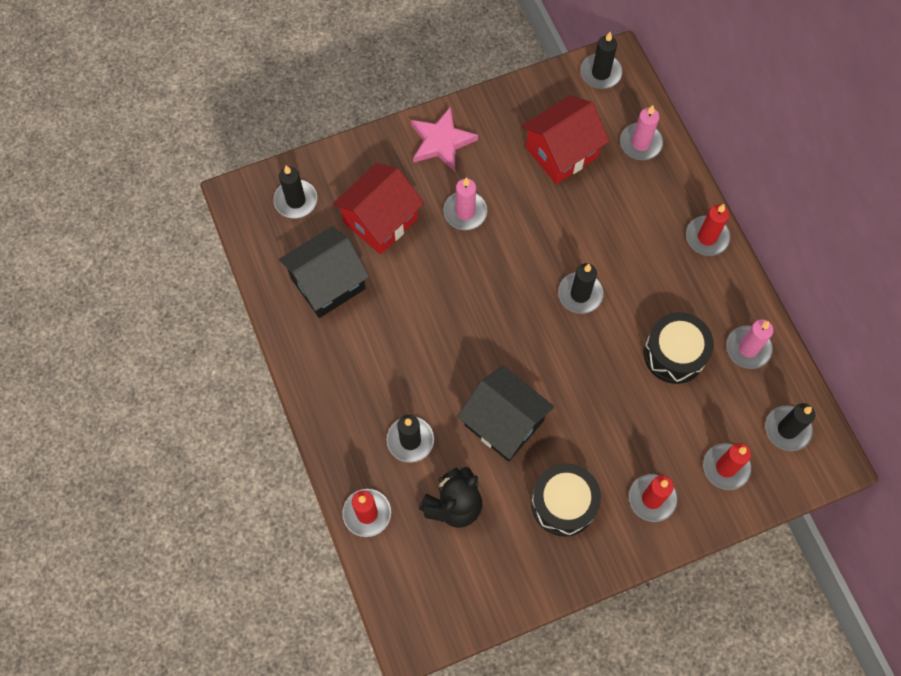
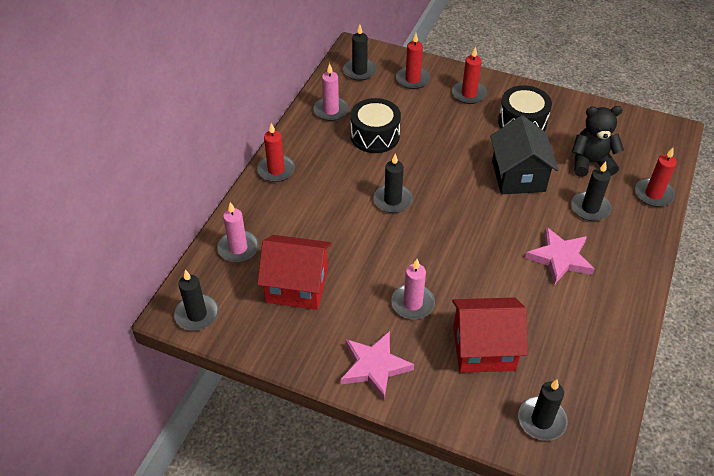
camera: 135 degrees left, 20 degrees down
(328, 283) = (567, 337): black house -> none
(392, 356) = (560, 258): none -> pink star

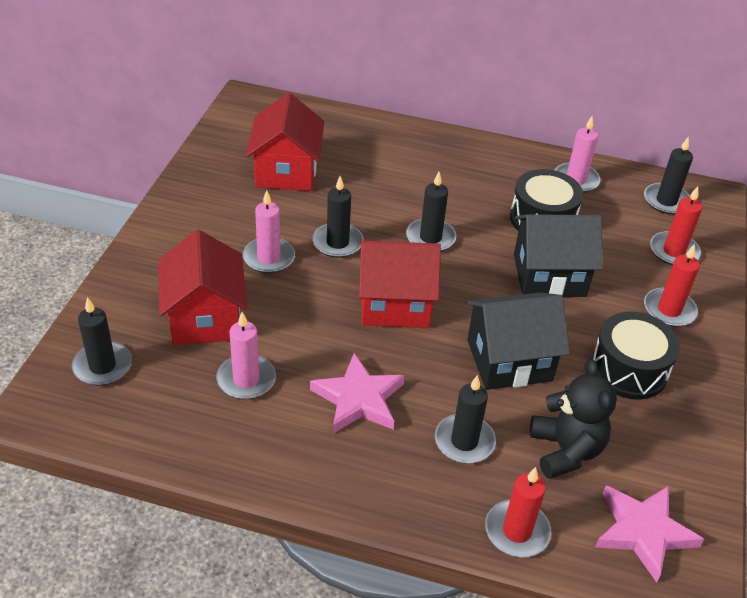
camera: 80 degrees right, 5 degrees down
(197, 314) = (245, 112): black candle -> black candle (337, 243)
(238, 248) = (333, 129): pink candle -> pink candle (246, 379)
(276, 170) = (456, 145): red candle -> none
(374, 366) = (181, 231): pink star -> pink star (643, 532)
(435, 143) = (549, 275): none -> black house
(465, 229) = (395, 304): none -> red house

